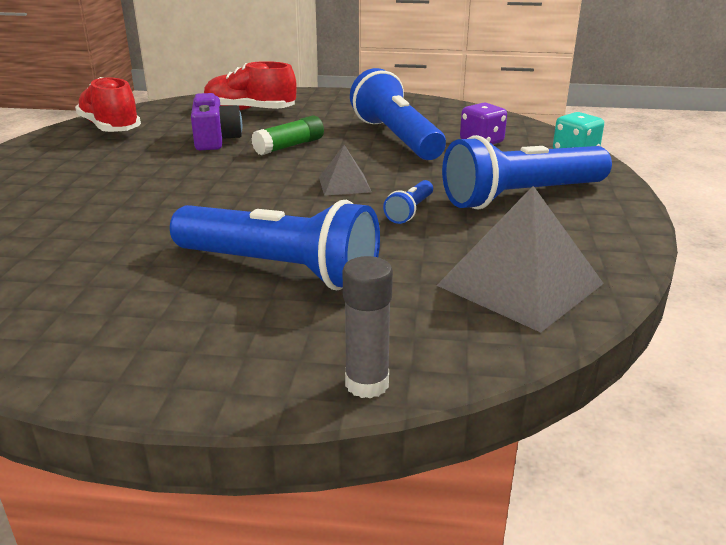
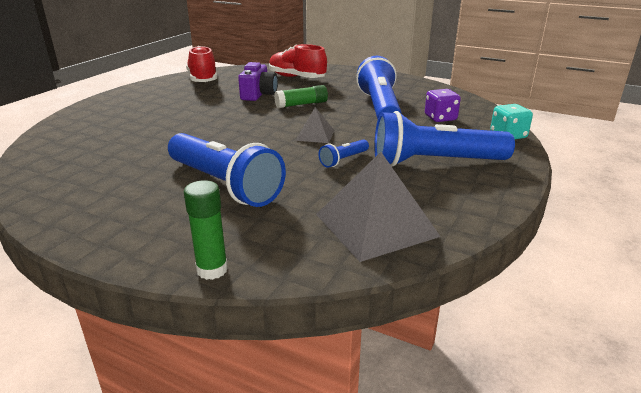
camera: 20 degrees right, 0 degrees up
(367, 384) = (212, 270): grey glue stick -> green glue stick

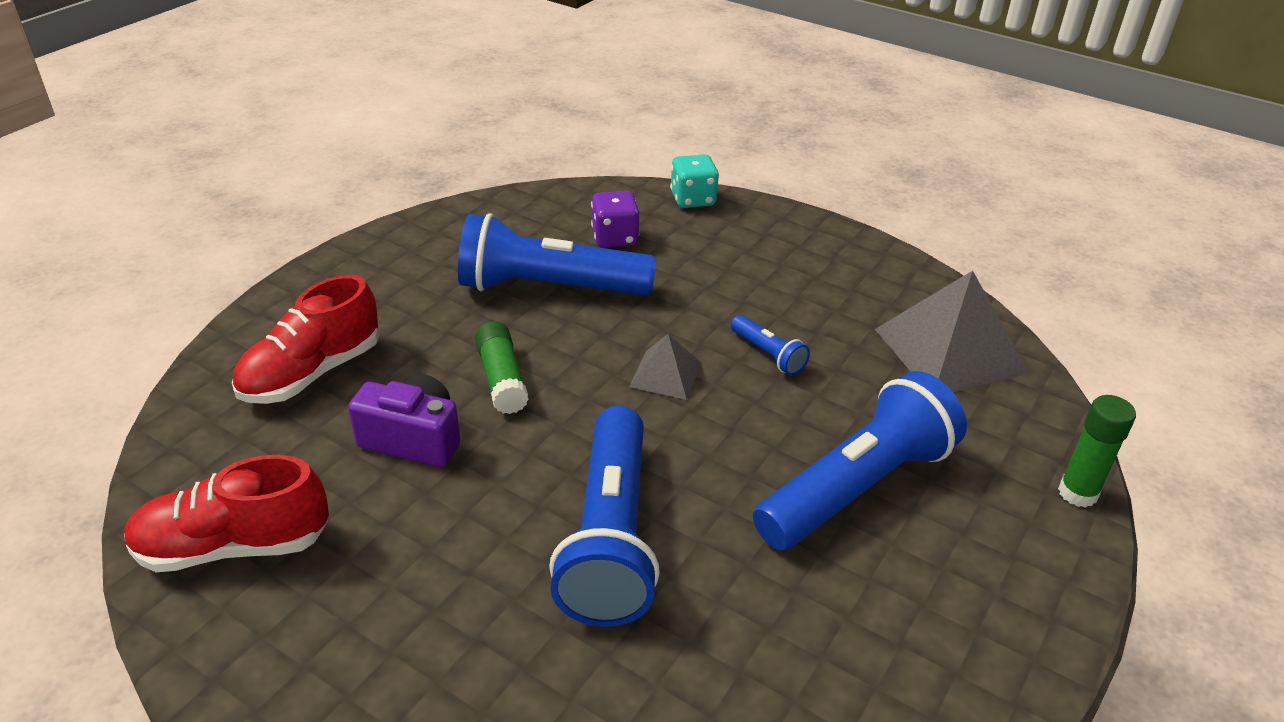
camera: 85 degrees left, 10 degrees up
(434, 162) = (777, 275): blue flashlight -> blue flashlight (610, 537)

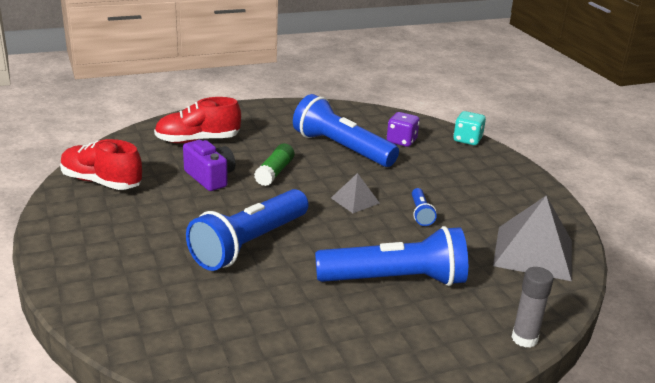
camera: 35 degrees right, 10 degrees down
(1077, 493) = (524, 339): green glue stick -> grey glue stick

